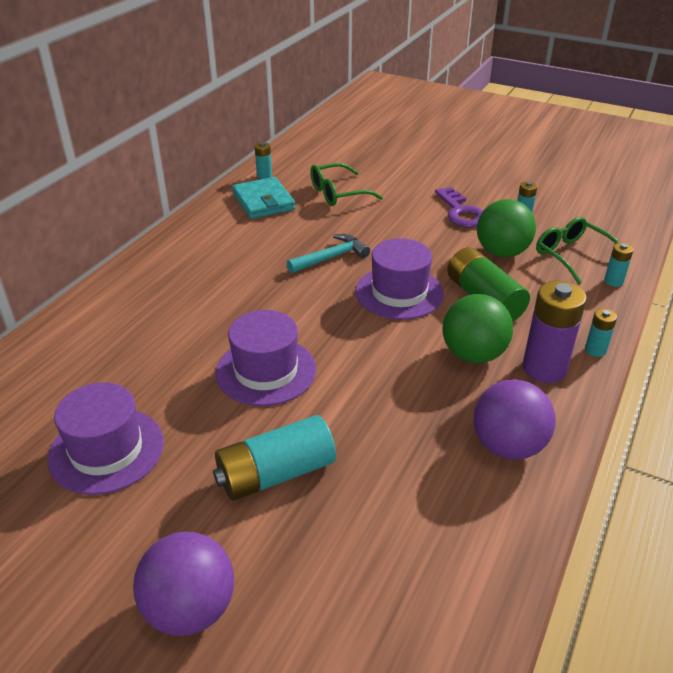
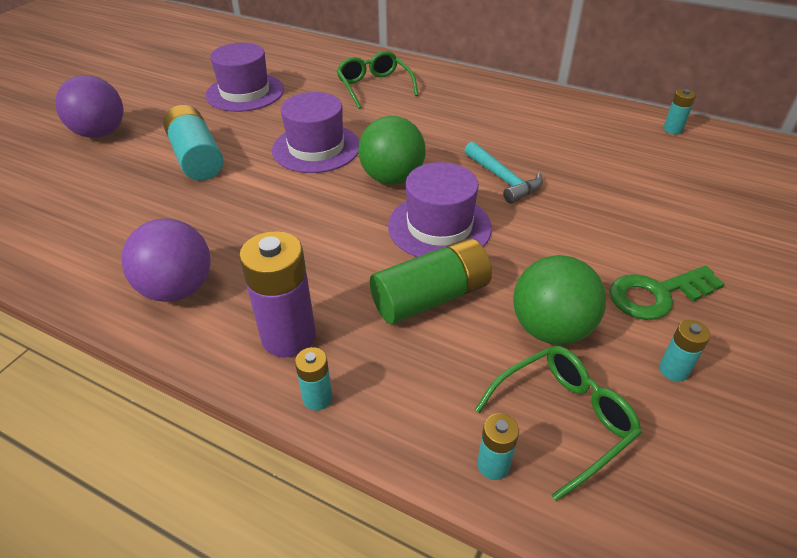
camera: 90 degrees right, 5 degrees up
(263, 201) = (609, 132): turquoise wallet -> none
(337, 193) = (656, 182): green glasses -> green glasses (374, 87)
(461, 212) = (657, 295): purple key -> green key
(473, 354) = (322, 277): green ball -> green ball (392, 178)

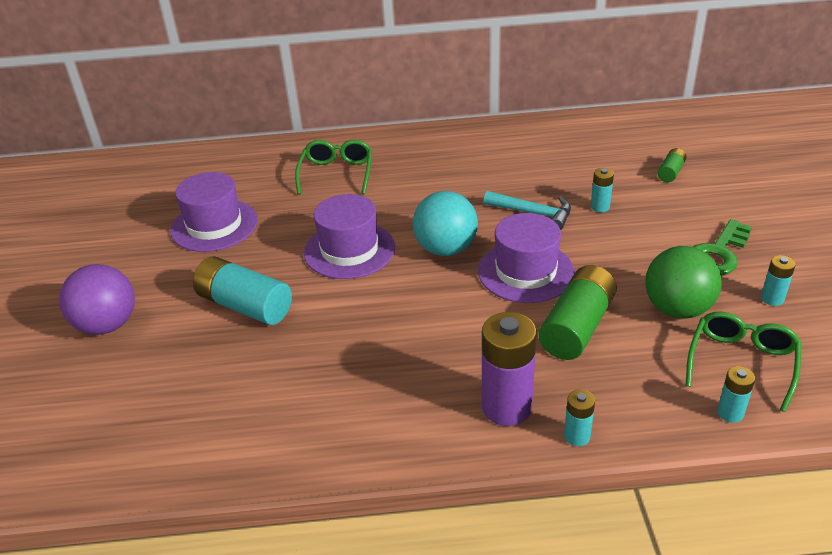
camera: 30 degrees left, 5 degrees down
(178, 289) = (372, 419): purple ball -> none
(374, 87) = (337, 173): green glasses -> green glasses turned 60 degrees clockwise
(392, 178) = (446, 249): green ball -> turquoise ball
(672, 129) = (614, 123): turquoise battery -> turquoise battery (600, 207)
(687, 195) = (671, 172): none -> green battery

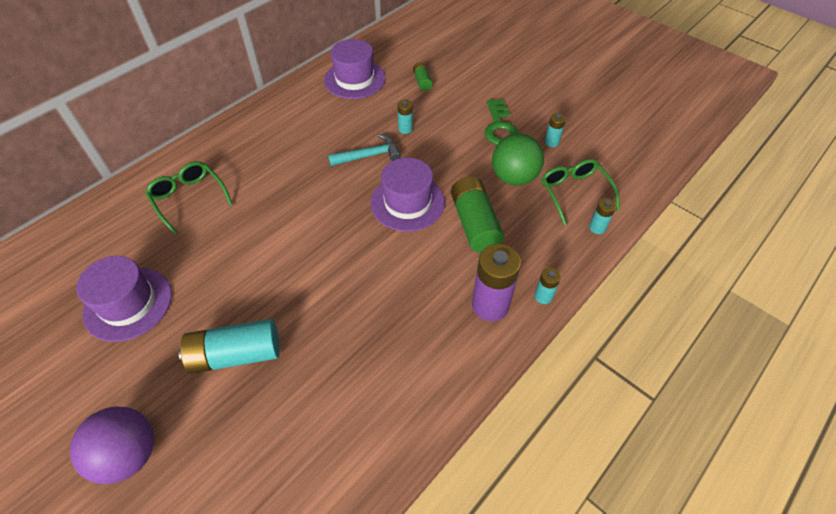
camera: 45 degrees left, 15 degrees up
(349, 250) = (270, 257): purple hat -> purple hat (354, 79)
(446, 249) = (339, 216): turquoise ball -> none

